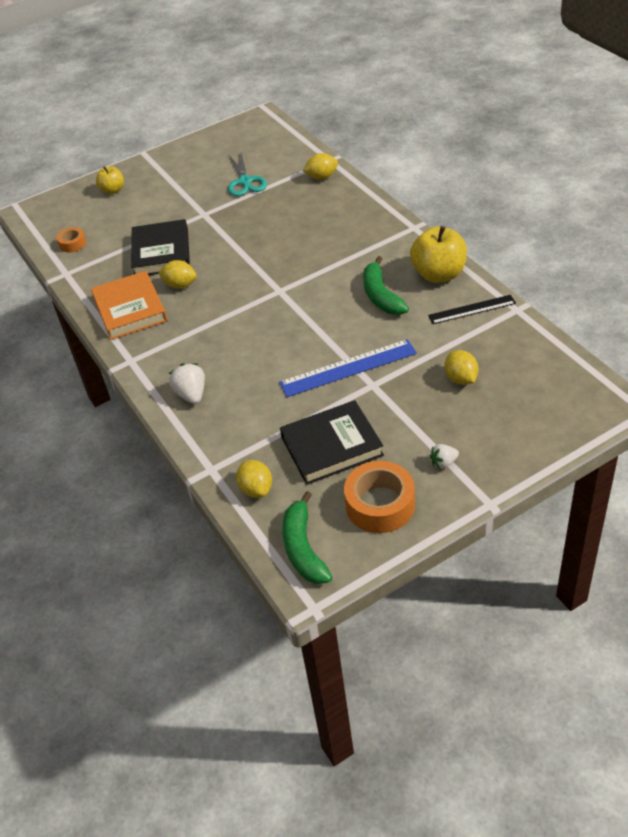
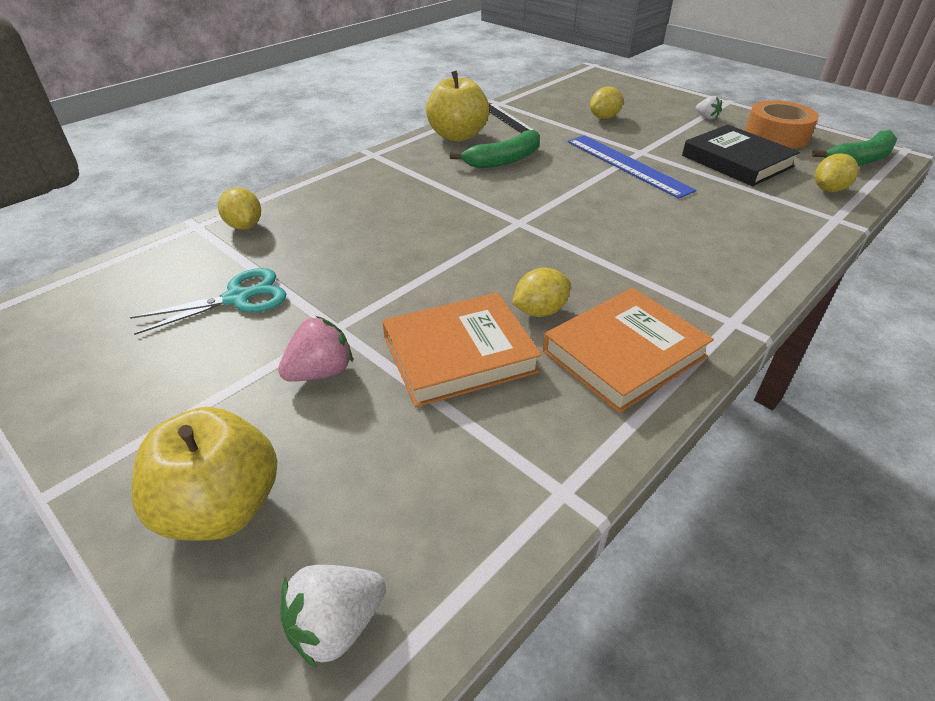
camera: 110 degrees left, 5 degrees down
(72, 244) = (453, 519): orange tape -> none
(113, 190) = (221, 507): yellow apple -> yellow apple, size x1.75
(161, 252) = (459, 354): black book -> orange book
(173, 210) = (320, 372): none -> pink strawberry
(180, 285) = (540, 311): yellow lemon -> yellow lemon turned 60 degrees clockwise
(191, 394) = (747, 253): white strawberry -> white strawberry (336, 625)

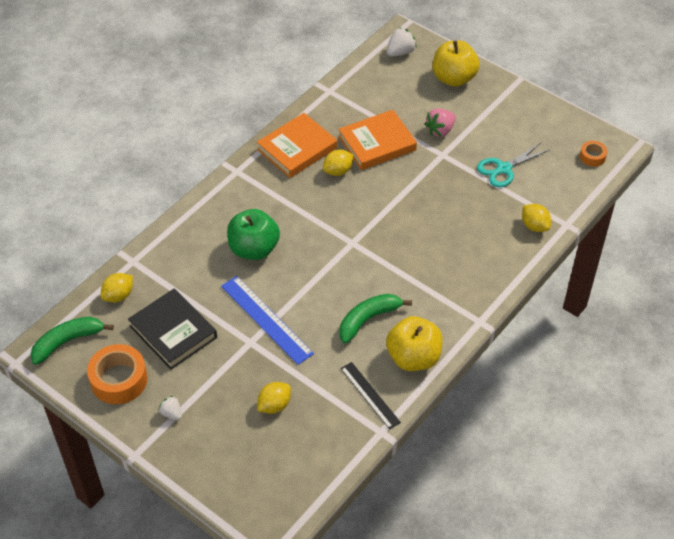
camera: 175 degrees right, 10 degrees up
(63, 307) = (592, 157): none -> orange tape
(663, 222) = (254, 249): none -> green apple

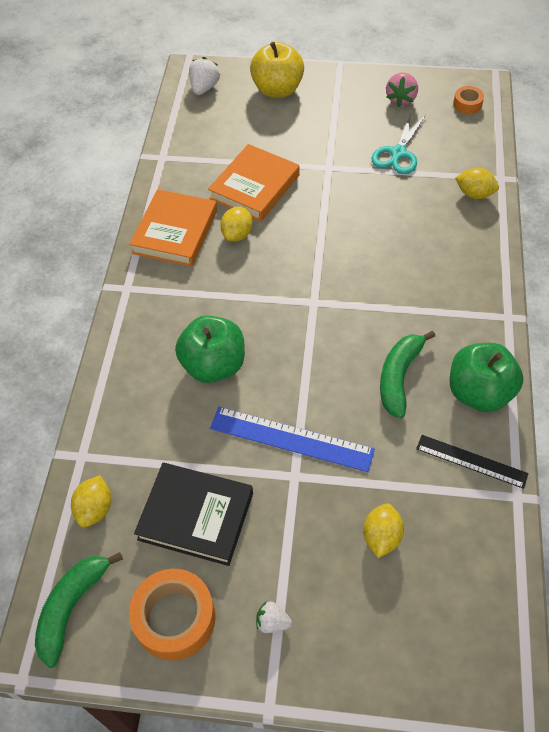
camera: 30 degrees left, 5 degrees up
(413, 357) = (479, 392): yellow apple -> green apple
(440, 130) = (306, 145): pink strawberry -> pink strawberry (401, 99)

